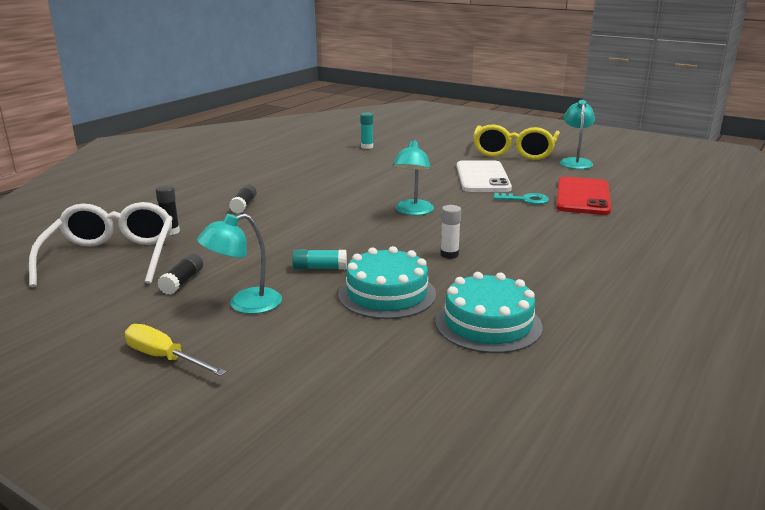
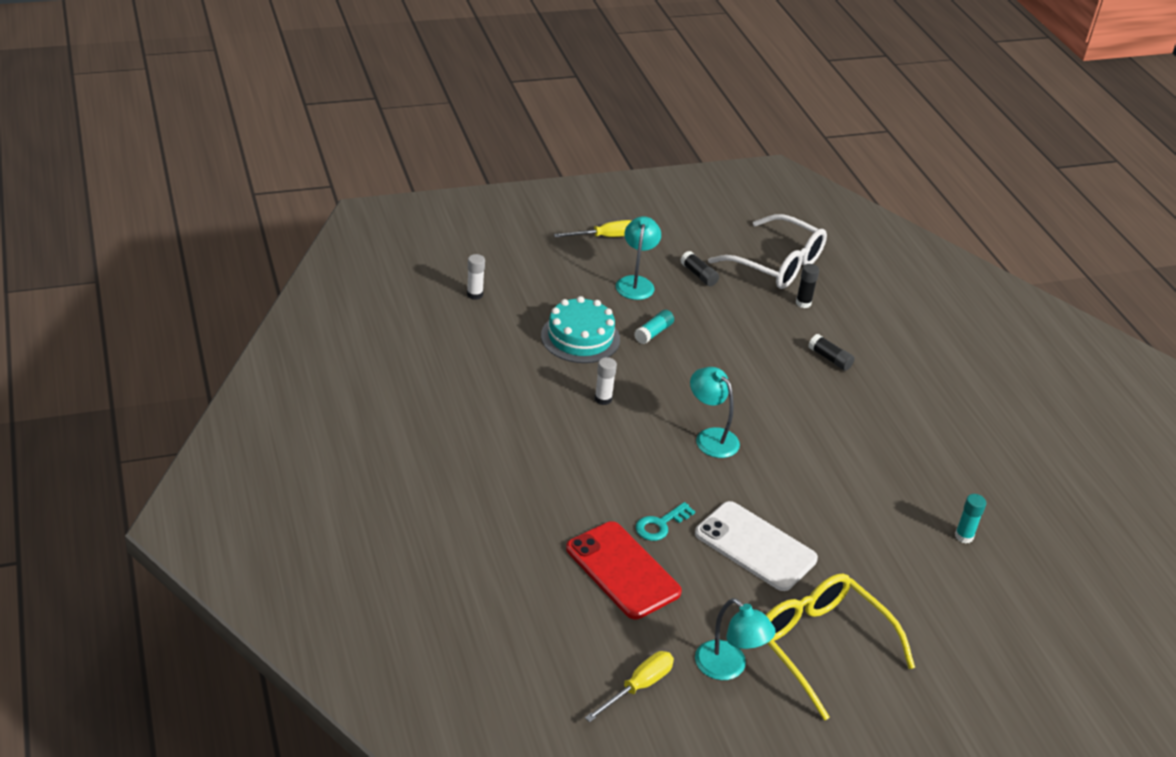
camera: 125 degrees right, 15 degrees up
(423, 383) = (475, 294): none -> white glue stick
(488, 324) = (494, 350): turquoise cake -> none
(637, 172) = (638, 687): none -> yellow screwdriver

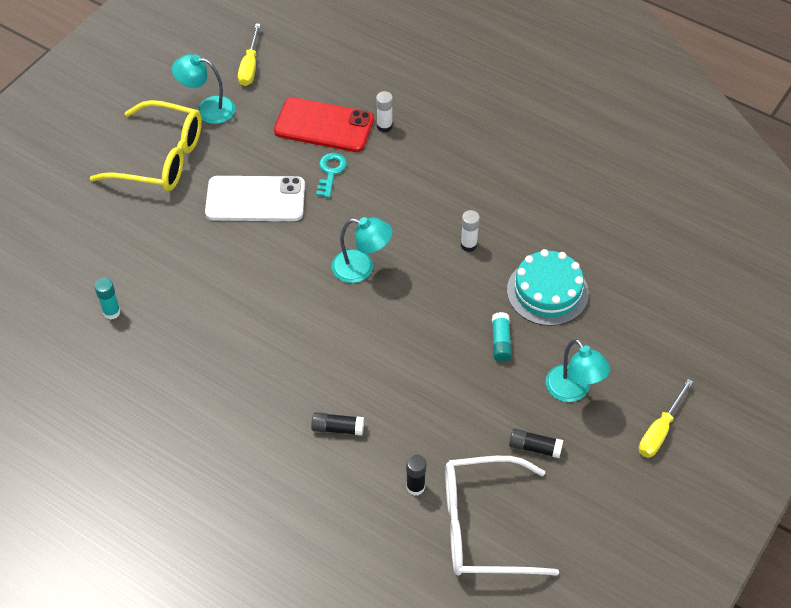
camera: 145 degrees right, 15 degrees up
(475, 294) = (669, 273): white glue stick -> white glue stick (384, 126)

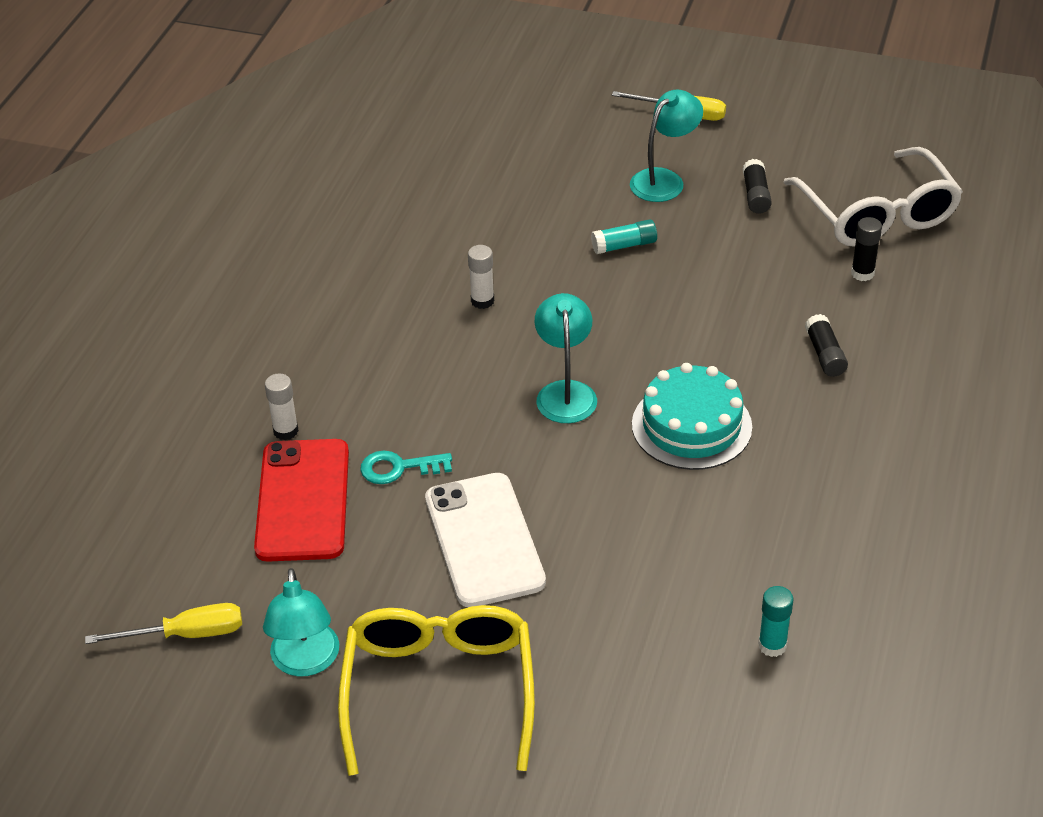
camera: 105 degrees left, 10 degrees down
(547, 292) = (529, 221): turquoise cake -> turquoise cake (691, 425)

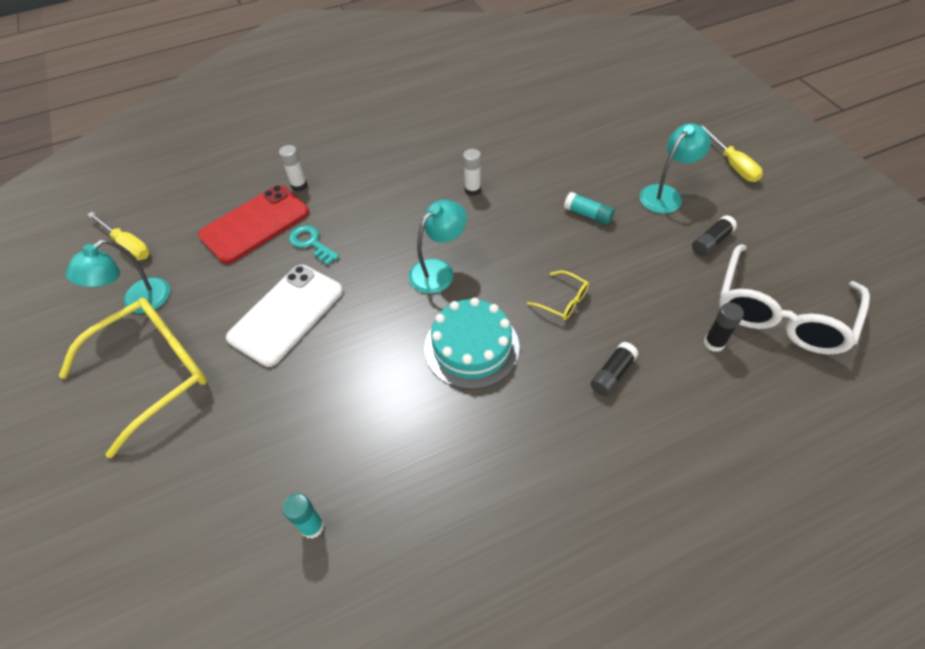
camera: 50 degrees right, 10 degrees up
(664, 180) = (666, 194): turquoise lamp -> turquoise lamp turned 45 degrees counterclockwise
(710, 332) = (563, 301): none -> yellow glasses

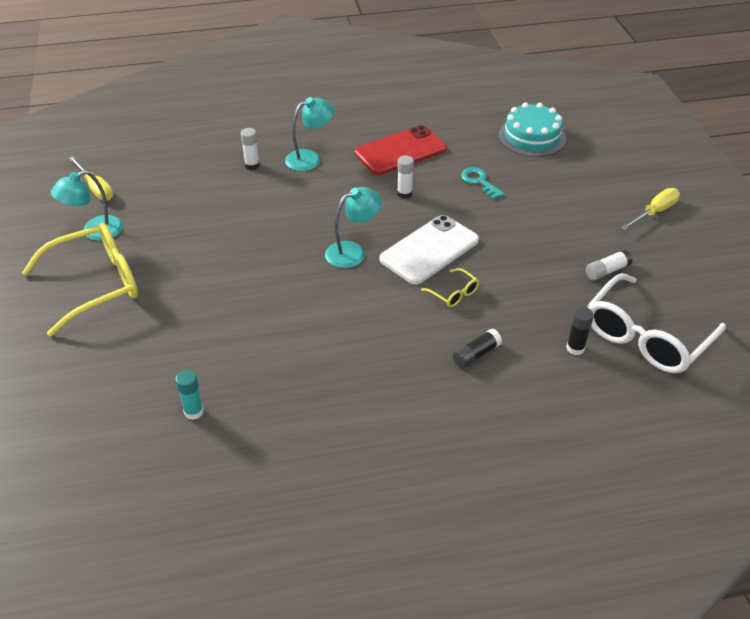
camera: 10 degrees right, 10 degrees down
(255, 224) = (206, 189): red phone -> red phone (400, 151)
(286, 314) = (214, 262): white phone -> white phone (429, 250)
(311, 243) = (249, 212): turquoise key -> turquoise key (479, 181)
(471, 347) = (362, 313): turquoise cake -> turquoise cake (532, 137)
(588, 215) = (502, 231): turquoise glue stick -> none
(666, 194) = (581, 226): turquoise lamp -> turquoise lamp (310, 158)
(711, 242) = (607, 271): black glue stick -> white glue stick
(732, 164) = (654, 212): yellow screwdriver -> yellow screwdriver turned 120 degrees counterclockwise

